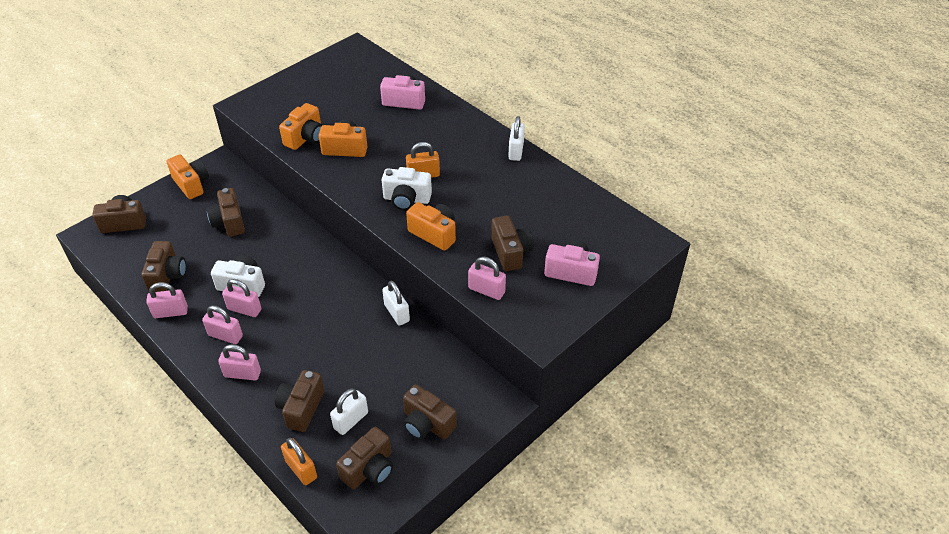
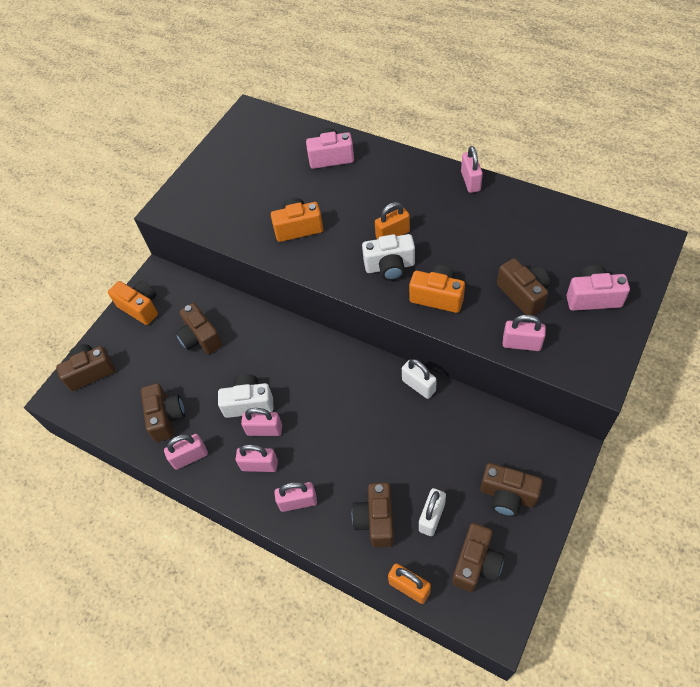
camera: 10 degrees left, 10 degrees up
(305, 138) = (251, 228): orange camera -> none
(516, 151) = (470, 181): white padlock -> pink padlock

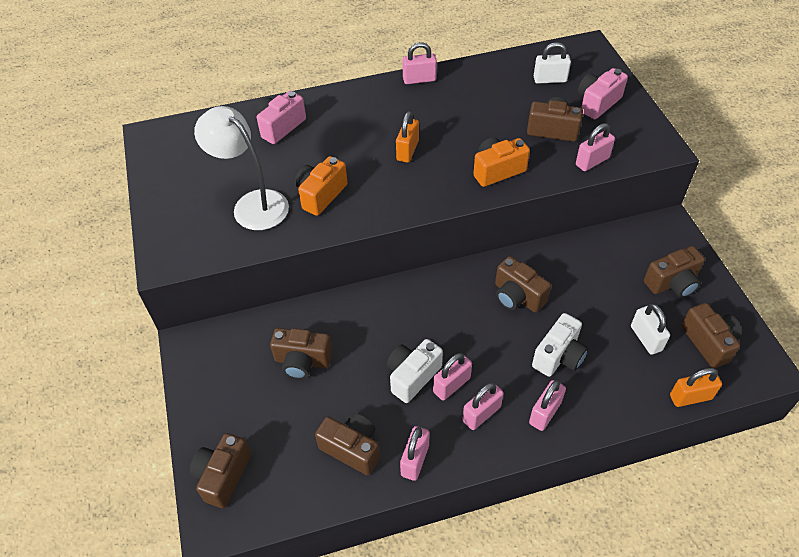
camera: 50 degrees left, 5 degrees down
(140, 307) = (206, 382): orange camera -> none
(251, 205) = (252, 204): none -> white lamp
(376, 520) = (614, 374): brown camera -> brown camera (517, 296)
(390, 267) = (435, 174): white camera -> white camera (559, 356)
(418, 386) = (527, 259): white padlock -> white padlock (550, 79)
(470, 181) = (419, 79): pink padlock -> pink padlock turned 45 degrees counterclockwise

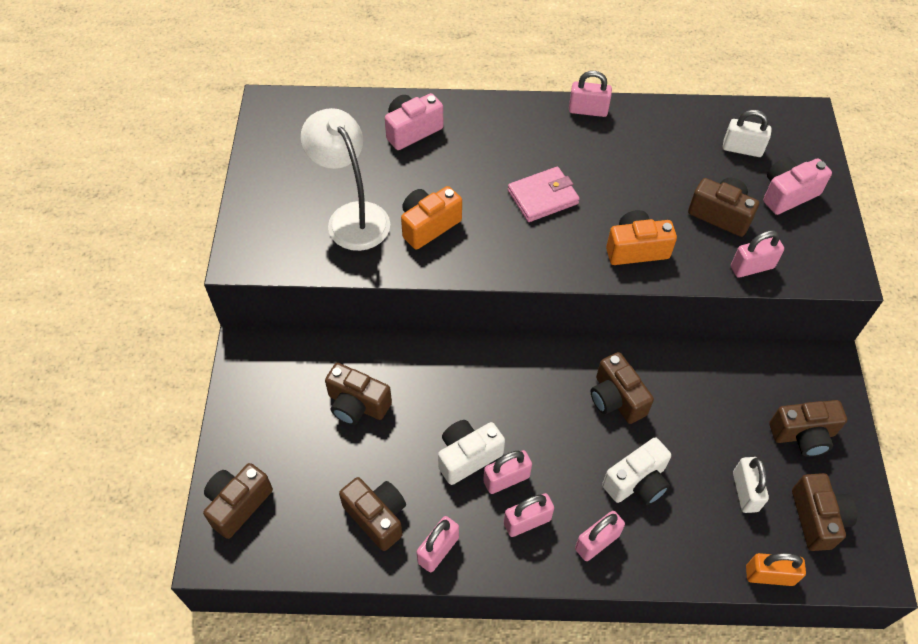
camera: 15 degrees right, 5 degrees up
(407, 150) = (542, 197): orange padlock -> pink wallet

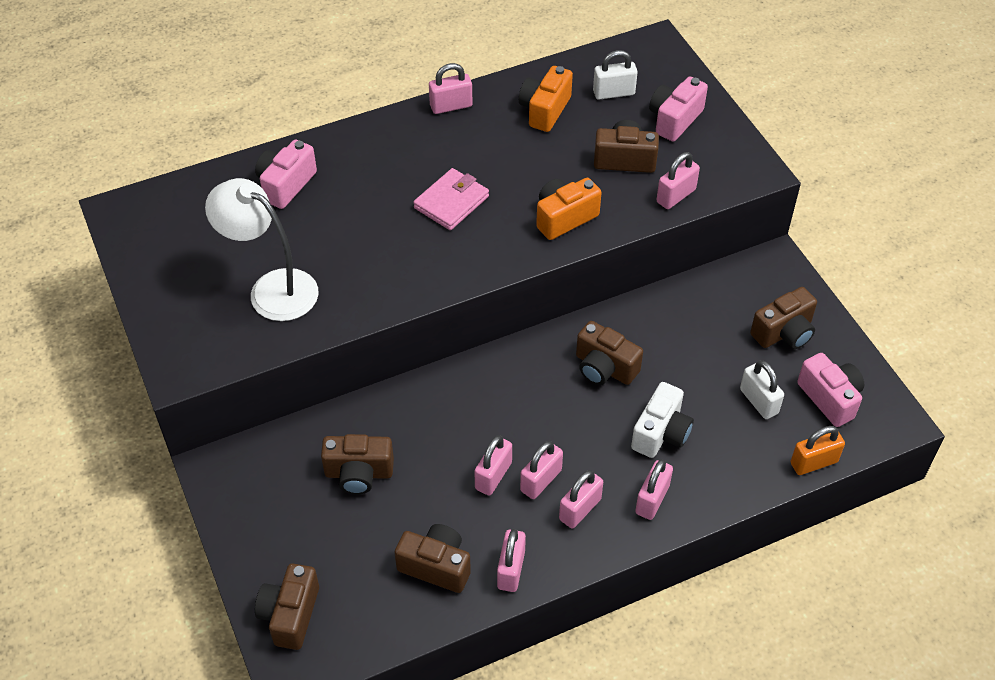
camera: 25 degrees left, 5 degrees down
(428, 225) = (354, 269): orange camera -> orange camera (545, 110)
(467, 456) = (493, 476): white camera -> pink padlock
(817, 518) = (830, 398): brown camera -> pink camera

